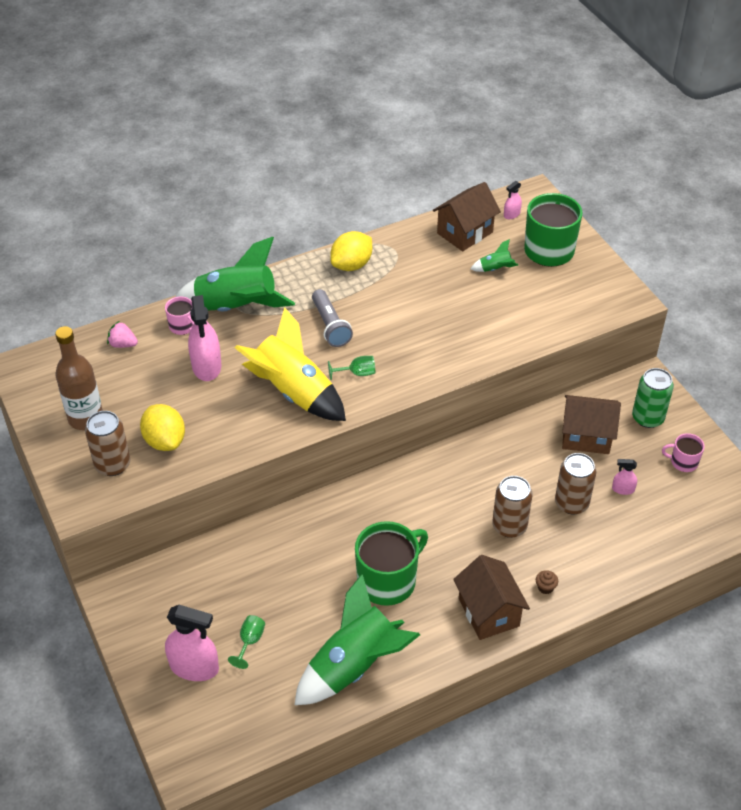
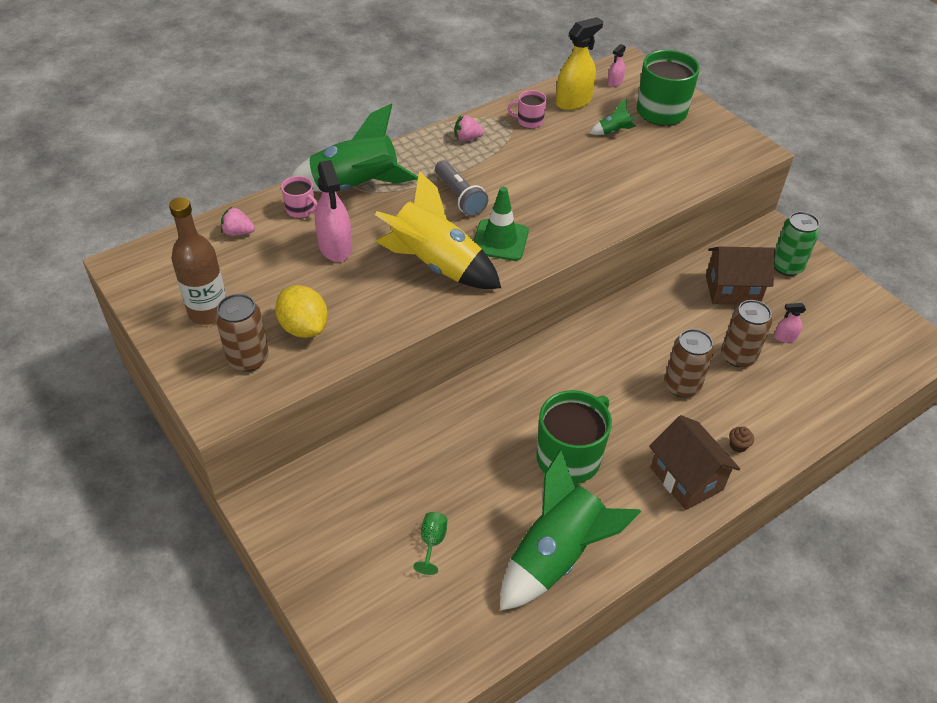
camera: 10 degrees left, 0 degrees up
(194, 667) = (374, 580): pink spray bottle -> none
(351, 265) = (467, 138): yellow lemon -> pink strawberry
(357, 373) = (500, 240): green goblet -> green traffic cone
(465, 233) = (573, 101): brown house -> yellow spray bottle
(683, 462) = (835, 305): pink mug -> pink mug (529, 121)

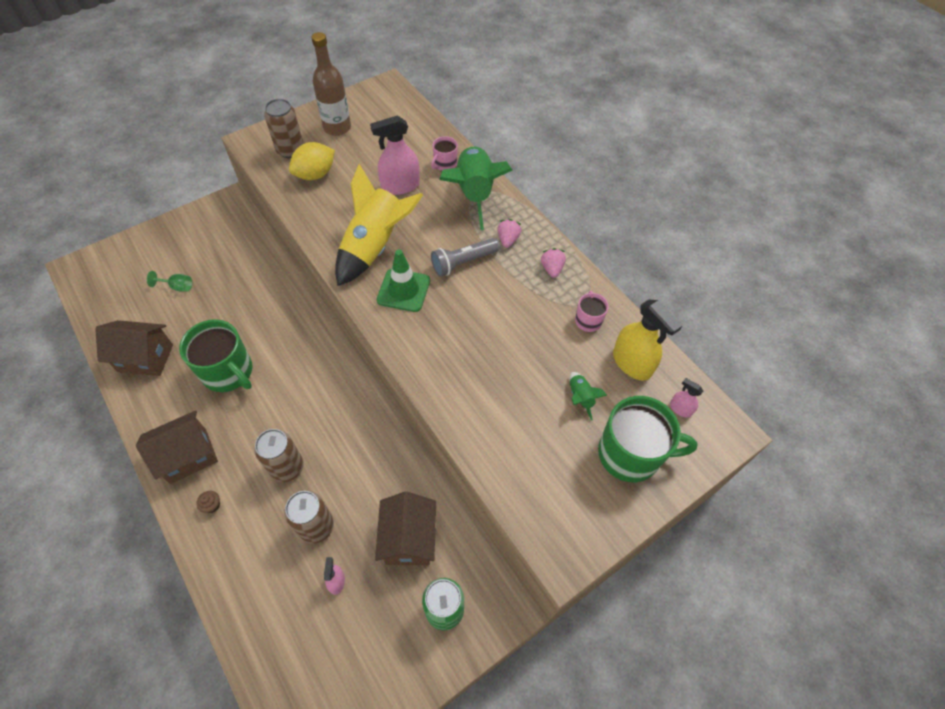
camera: 90 degrees right, 10 degrees up
(238, 232) = (418, 133): pink strawberry -> pink strawberry (508, 240)
(556, 556) = (145, 358): green rocket -> brown house

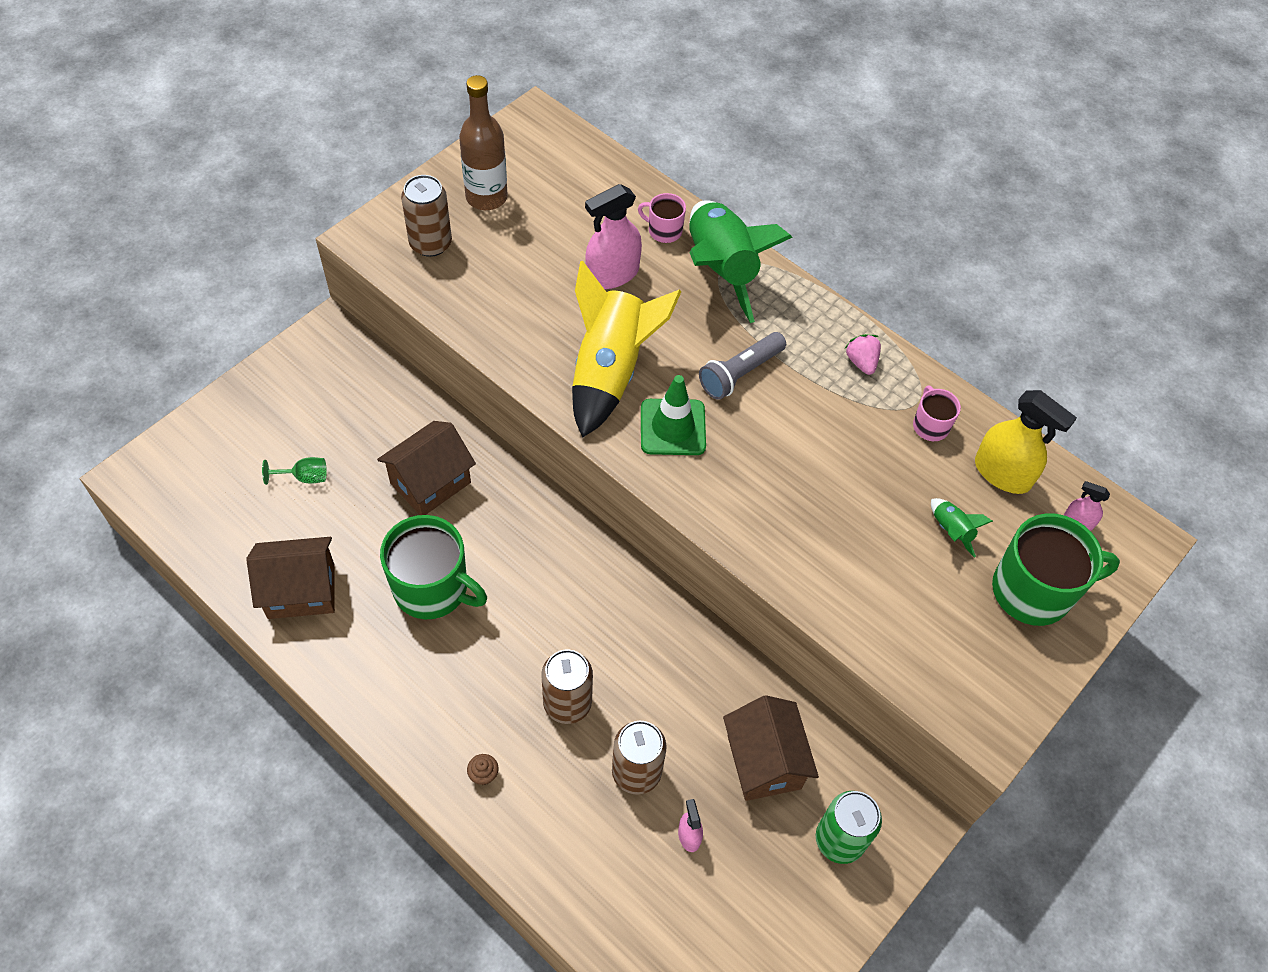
camera: 15 degrees left, 0 degrees up
(188, 456) = (422, 716): brown house -> brown house (430, 483)
(315, 175) = (483, 276): yellow lemon -> none
(445, 164) = (664, 231): pink mug -> pink mug turned 90 degrees clockwise
(508, 240) = (789, 330): pink strawberry -> none

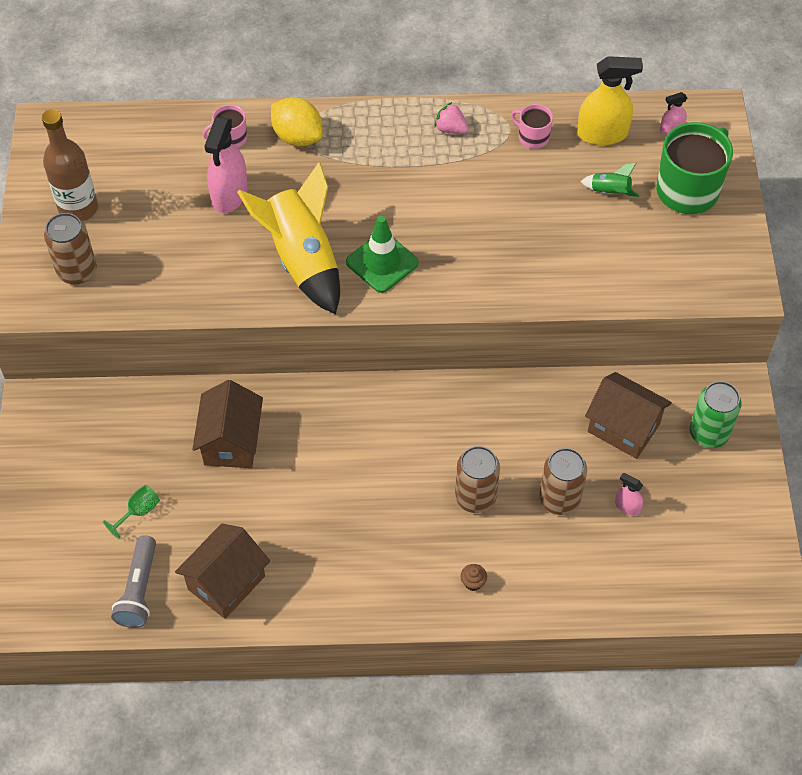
camera: 40 degrees left, 0 degrees up
(432, 588) = (312, 505): green mug -> none
(720, 270) = (297, 137): green rocket -> yellow lemon
(740, 373) = (385, 195): grey flashlight -> grey flashlight (139, 590)

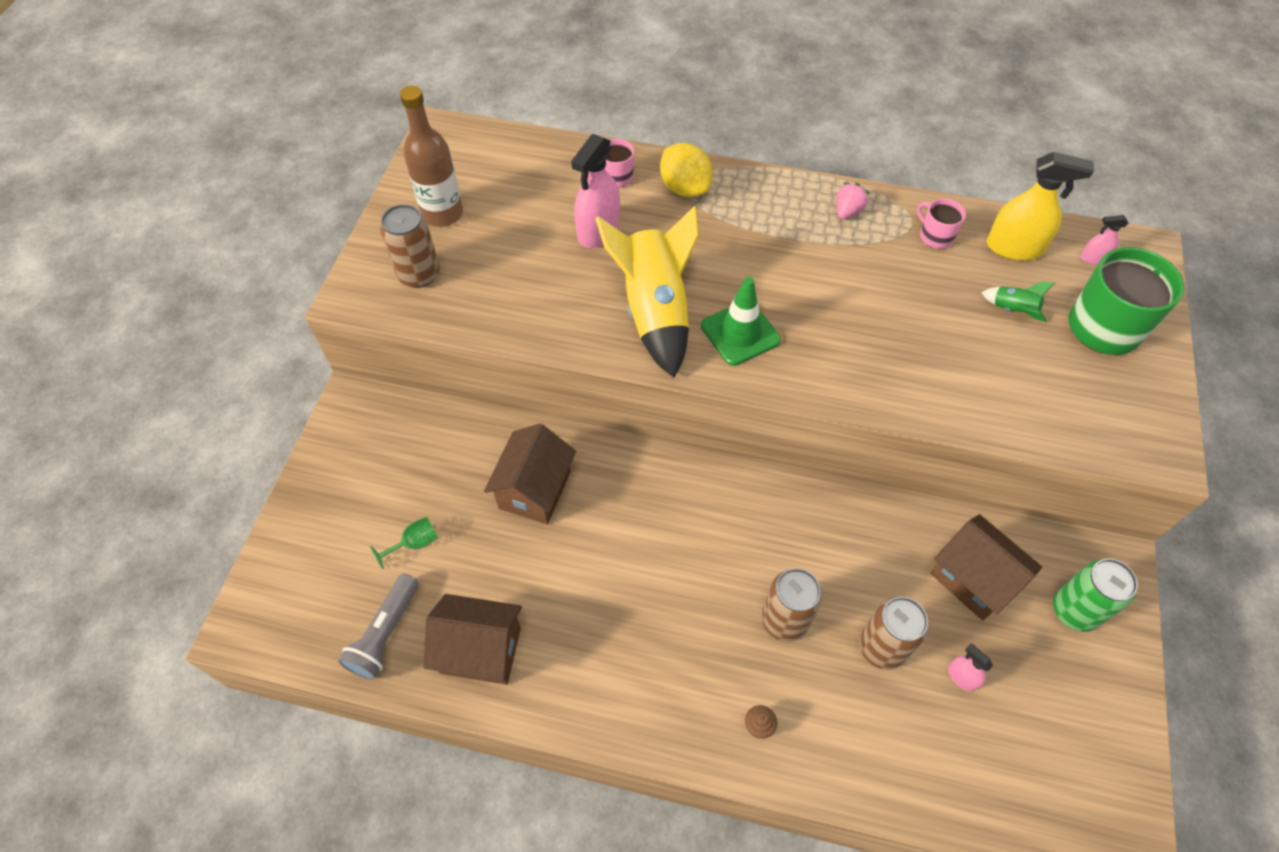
camera: 15 degrees right, 0 degrees up
(226, 582) = (480, 650): brown house -> brown house turned 45 degrees clockwise
(451, 129) = (847, 211): pink strawberry -> pink strawberry turned 75 degrees clockwise

